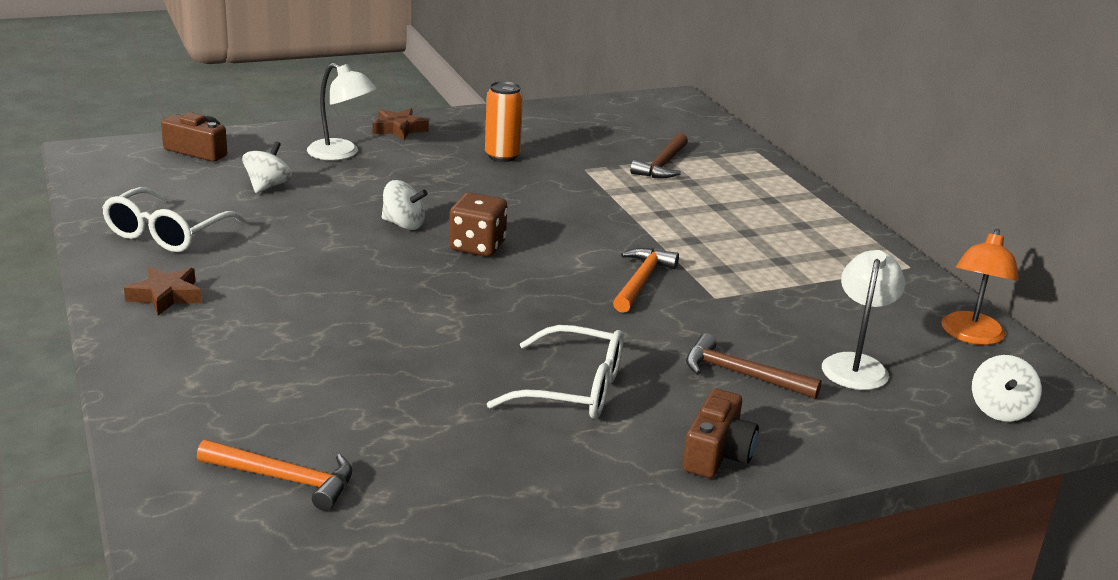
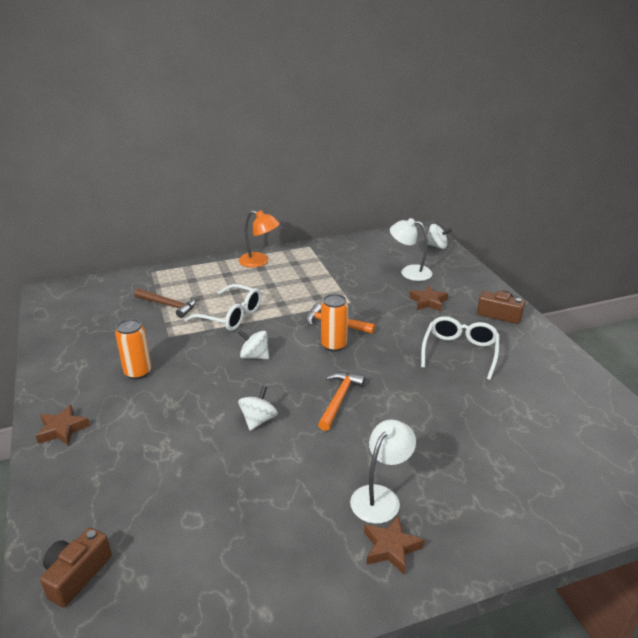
camera: 85 degrees left, 5 degrees up
(167, 234) = (276, 568): white glasses -> white glasses (231, 316)
(268, 186) = (177, 507): white spinning top -> white spinning top (254, 356)
(285, 479) = (590, 454): orange hammer -> orange hammer (339, 399)
(341, 154) = (111, 463): white lamp -> white lamp (380, 496)
(477, 246) = (293, 384): brown dice -> none
(578, 278) = (334, 345): none -> orange can
(741, 374) = (428, 302): brown hammer -> brown star
(971, 336) = (376, 242): orange lamp -> orange lamp (259, 262)

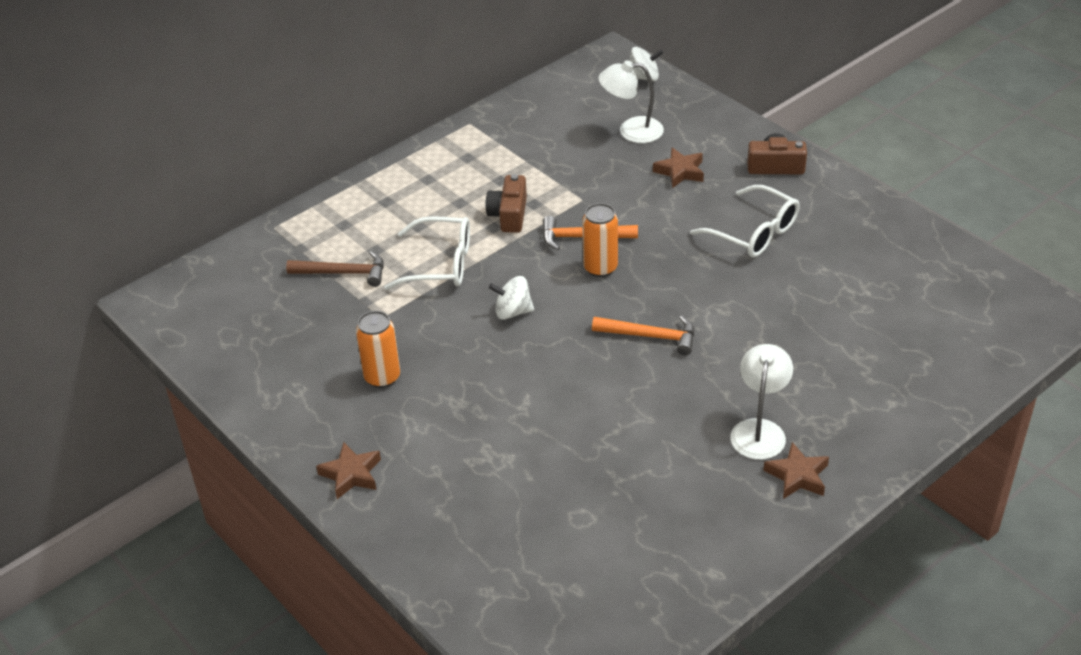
camera: 20 degrees left, 10 degrees up
(76, 575) = (505, 607): brown camera -> brown camera (509, 215)
(258, 420) = (575, 390): white spinning top -> none
(259, 262) = (417, 169): orange lamp -> none
(339, 399) = (651, 336): orange hammer -> orange hammer turned 105 degrees clockwise
(460, 352) = (754, 233): white glasses -> white glasses turned 135 degrees clockwise

